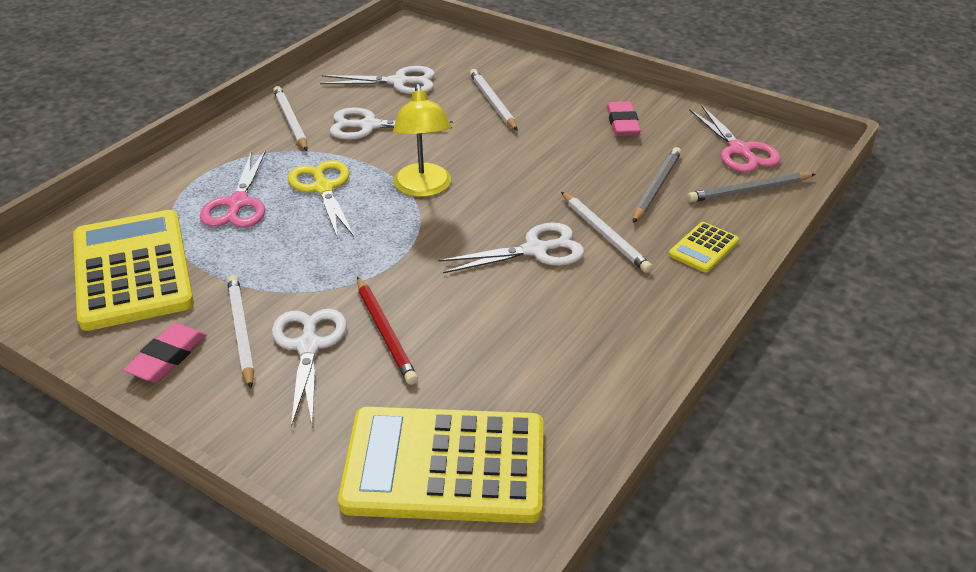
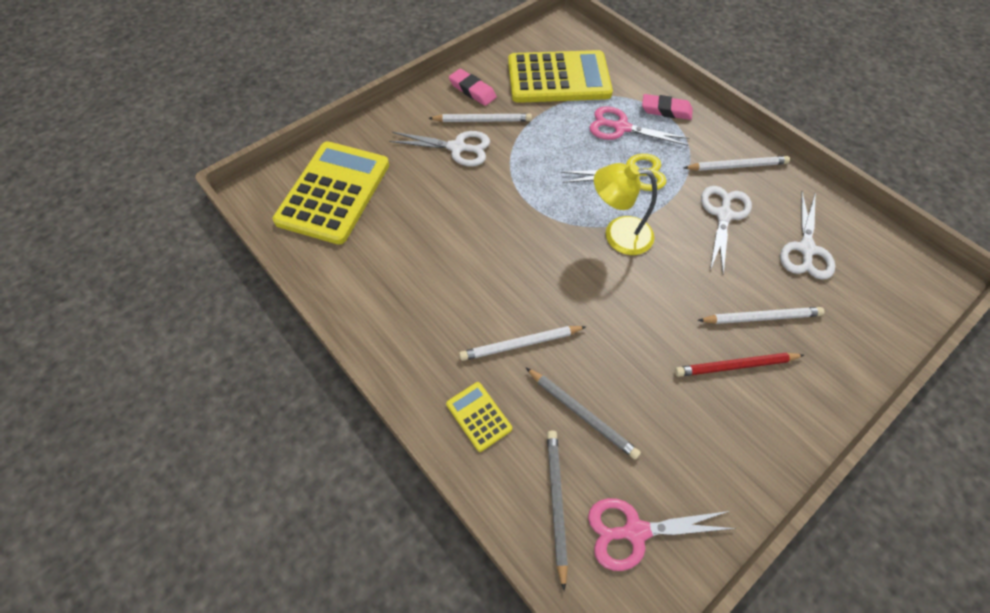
camera: 105 degrees right, 20 degrees up
(385, 332) = (455, 184): red pencil -> red pencil (736, 366)
(535, 250) = (514, 289): white scissors -> none
(622, 123) = (707, 427): pink eraser -> pink eraser (666, 110)

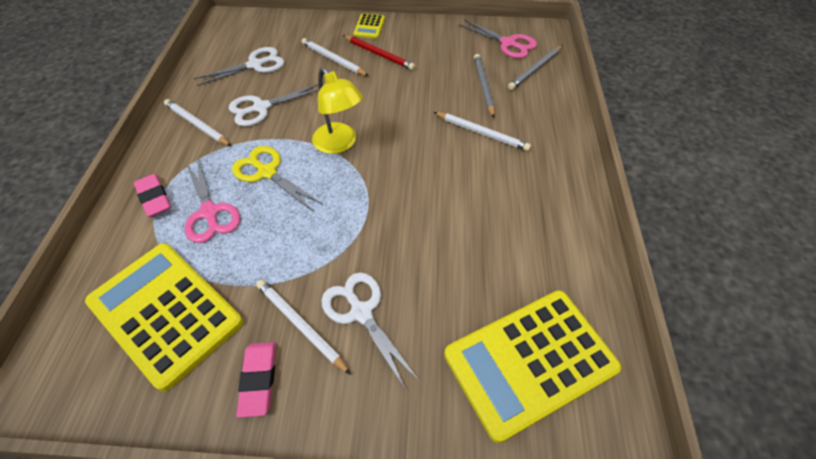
camera: 135 degrees left, 5 degrees down
(478, 416) = (544, 119): yellow calculator -> yellow calculator (369, 26)

